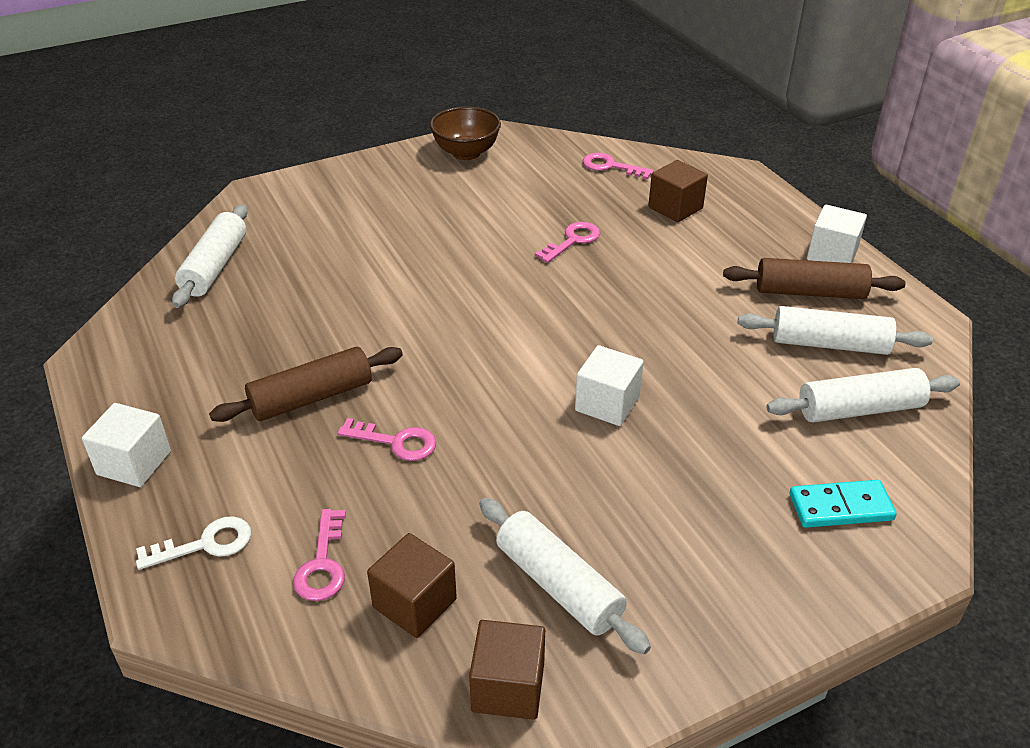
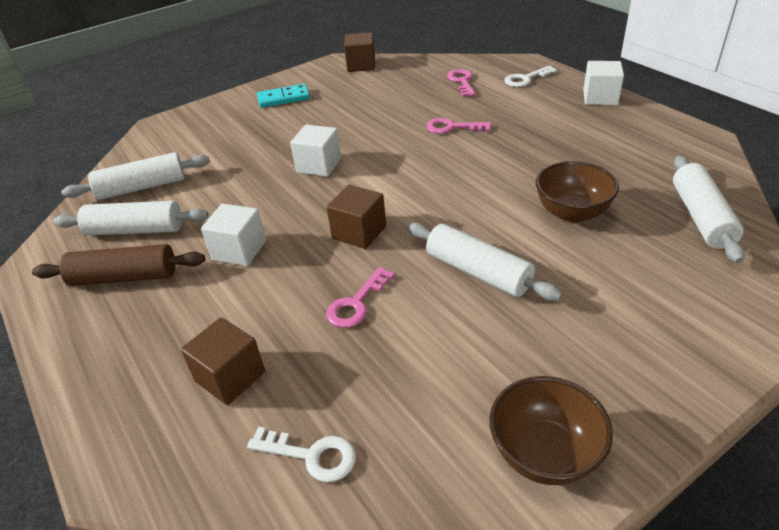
camera: 175 degrees right, 0 degrees up
(311, 397) = (523, 140): brown rolling pin -> none
(332, 289) = (572, 213): none -> brown bowl
(414, 603) = (410, 78): brown cube -> brown cube (359, 232)
(559, 585) = (343, 91): white rolling pin -> white rolling pin (478, 272)
(611, 166) = (311, 455): pink key -> white key
(832, 254) = (73, 328): white cube -> white cube (239, 250)
(840, 507) = (186, 137): turquoise domino -> turquoise domino (284, 98)

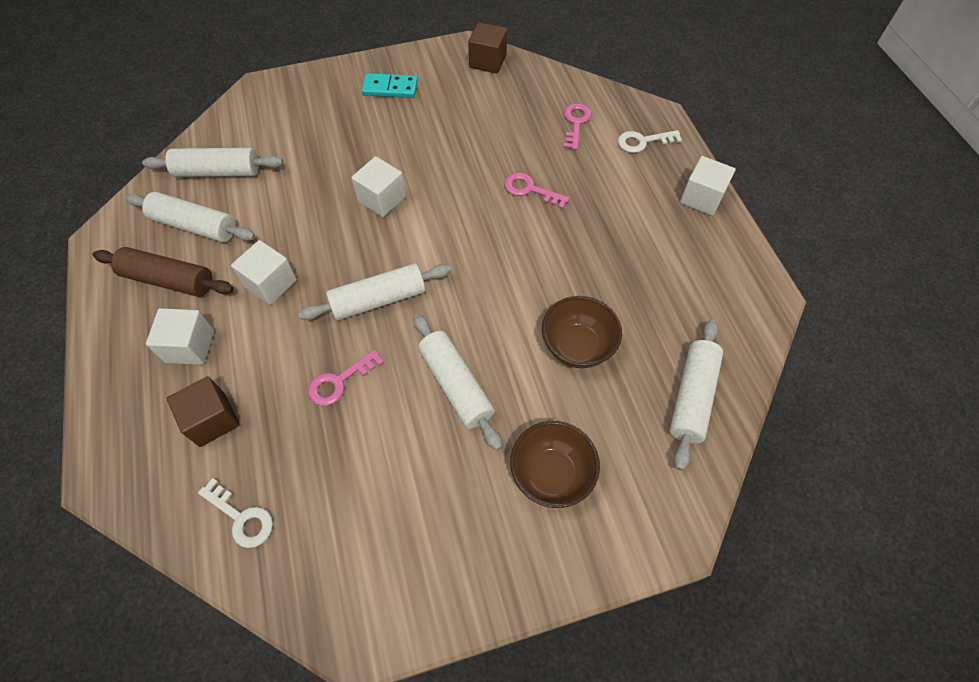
camera: 15 degrees right, 20 degrees up
(173, 323) = (190, 346): none -> white cube
(359, 232) = (378, 299): brown cube -> white rolling pin
(544, 454) = (408, 586): brown bowl -> brown bowl (551, 474)

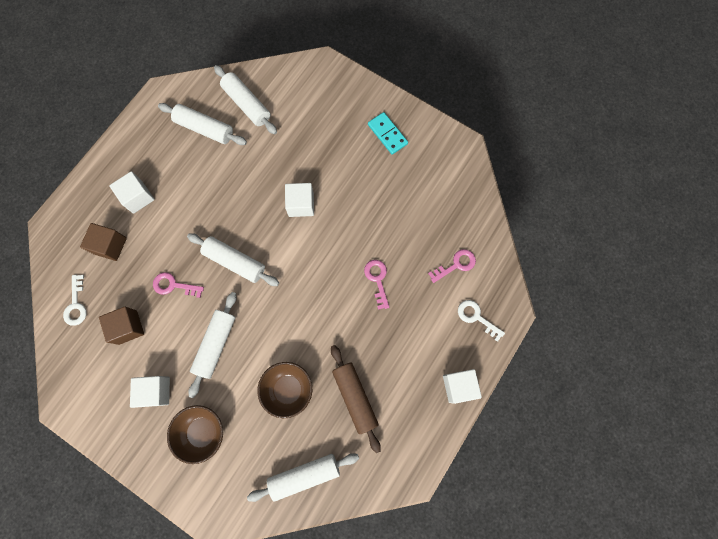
camera: 50 degrees right, 15 degrees up
(169, 280) = (164, 150): brown rolling pin -> brown rolling pin (355, 397)
(195, 226) = (204, 128): white rolling pin -> white rolling pin turned 45 degrees counterclockwise
(270, 283) = (201, 199): white cube -> white cube (156, 391)
(488, 61) = (462, 170): brown cube -> brown cube (128, 327)

